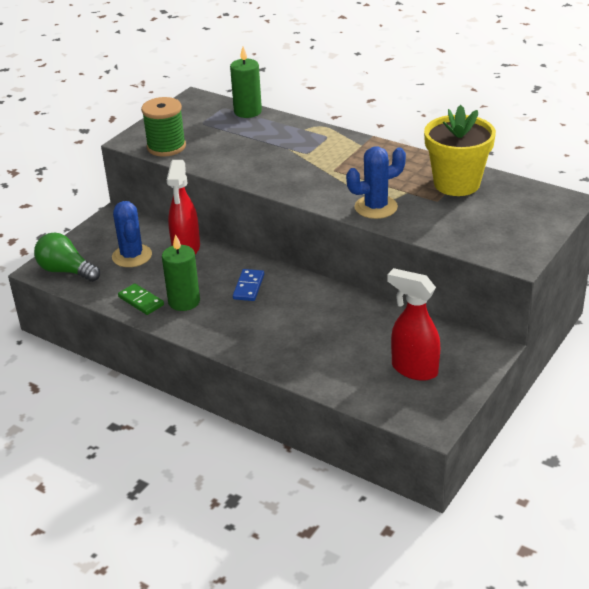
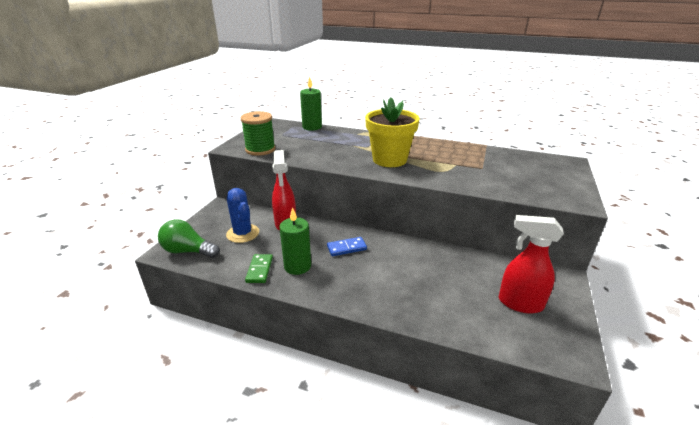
camera: 15 degrees left, 5 degrees down
(141, 301) = (259, 270): green domino -> green domino turned 60 degrees clockwise
(249, 287) = (346, 248): blue domino -> blue domino turned 75 degrees clockwise
(376, 207) = (441, 175): blue cactus -> none
(456, 184) = (486, 157): yellow flower pot -> yellow flower pot (389, 160)

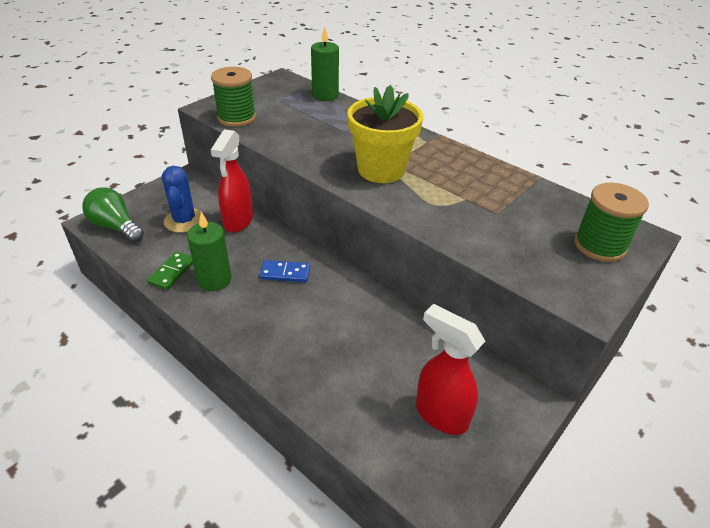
camera: 20 degrees right, 10 degrees up
(553, 171) = (599, 245): none -> green spool

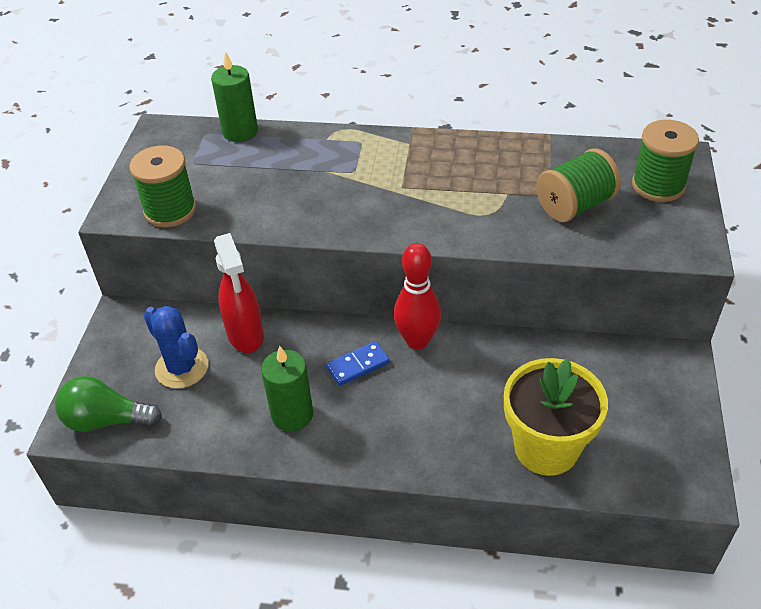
camera: 30 degrees left, 5 degrees up
(172, 272) = (236, 433): green domino -> none
(339, 279) = (417, 341): none -> red bowling pin
(381, 170) = (399, 200): yellow flower pot -> yellow flower pot (546, 448)
(440, 414) = (622, 417): red spray bottle -> none
(510, 228) = (574, 205): none -> green spool

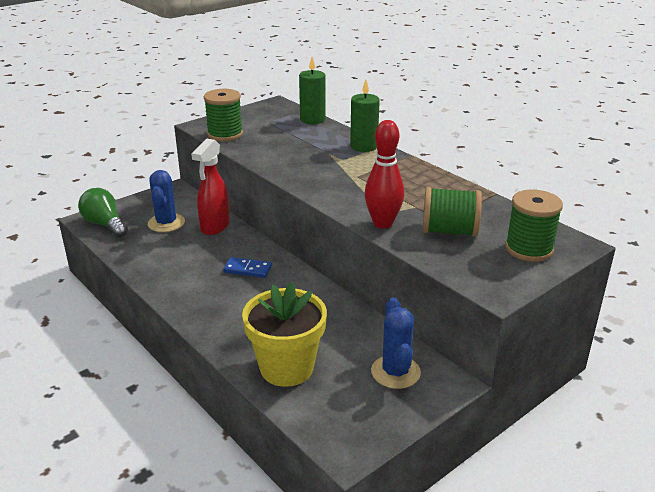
camera: 40 degrees right, 15 degrees down
(292, 415) = (183, 270): green candle -> green candle (363, 146)
(417, 341) = (296, 277): red bowling pin -> red bowling pin (383, 223)
(632, 381) = (395, 372): none -> blue cactus

